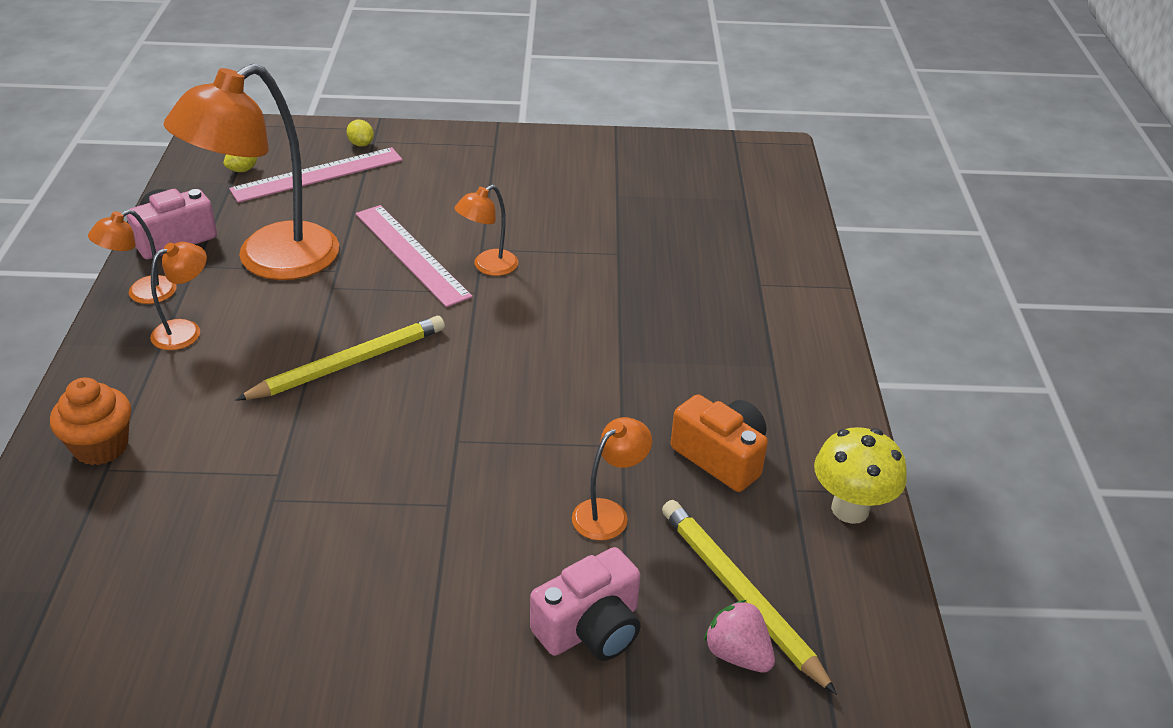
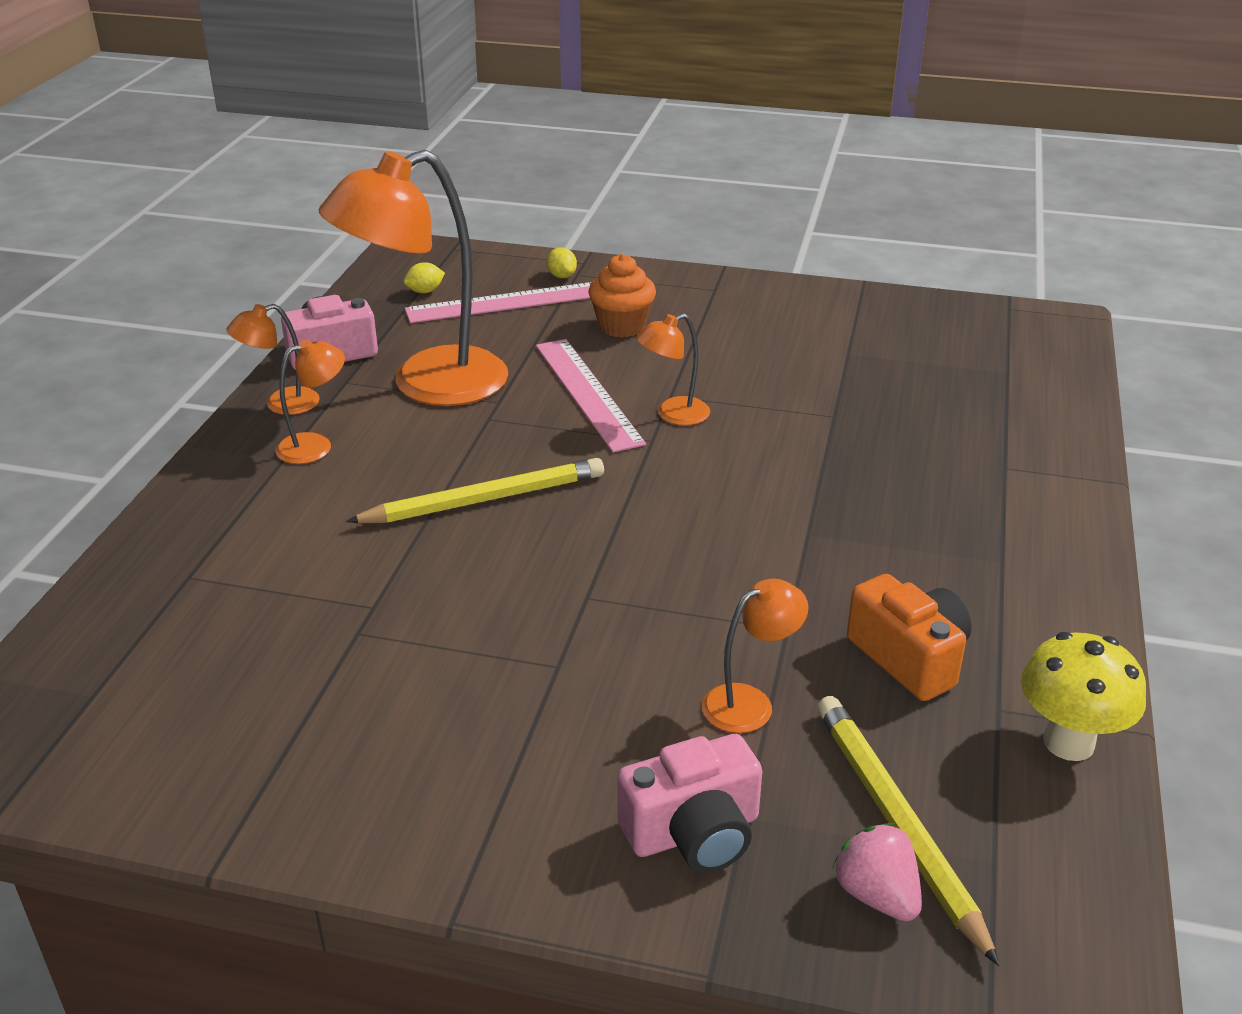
camera: 15 degrees right, 5 degrees down
(101, 447) = (190, 553): orange cupcake -> orange cupcake (622, 326)

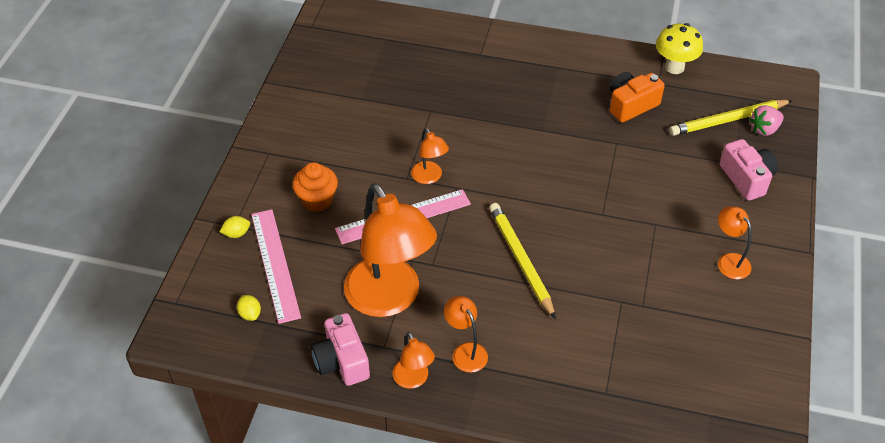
camera: 90 degrees left, 15 degrees up
(750, 703) = (668, 158): orange lamp -> orange lamp (729, 261)

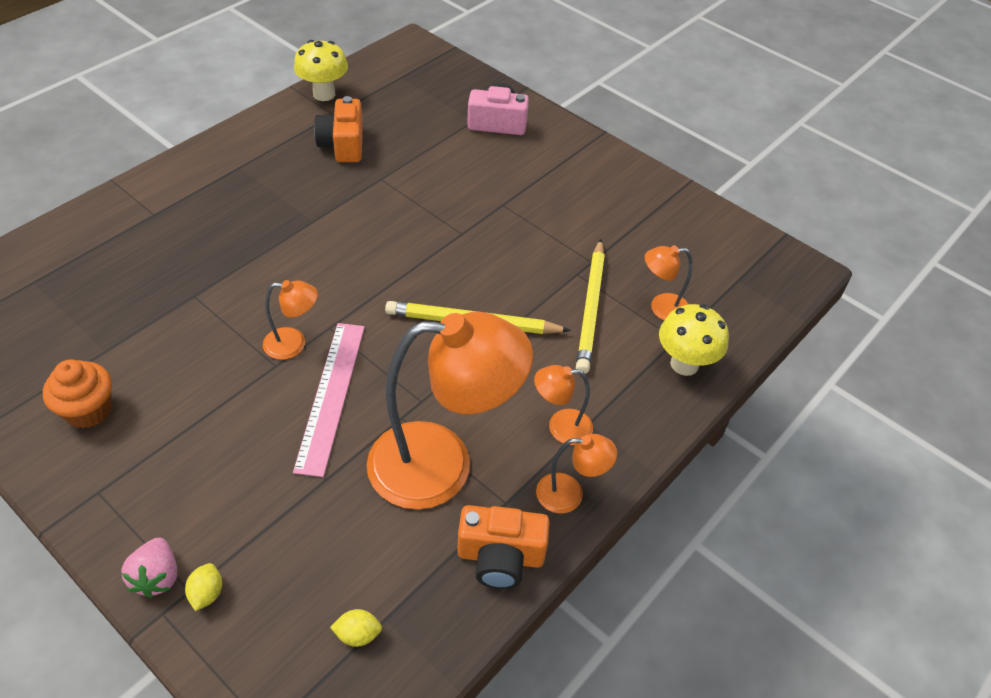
camera: 65 degrees left, 0 degrees up
(275, 264) = (297, 567): pink ruler -> none
(317, 200) = (230, 472): orange cupcake -> orange cupcake (89, 410)
(342, 361) = (500, 557): pink camera -> orange camera
(583, 407) = (684, 364): none -> yellow mushroom
(728, 120) = (421, 97): yellow pencil -> yellow pencil (591, 309)
(729, 261) = (580, 181): orange lamp -> orange lamp (661, 308)
(764, 129) = (451, 84): pink strawberry -> pink strawberry (157, 577)

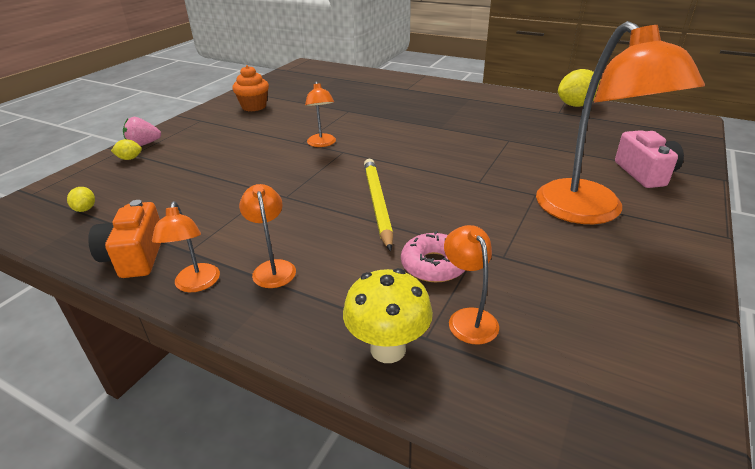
camera: 80 degrees right, 15 degrees down
(324, 94) = (576, 105): yellow mushroom -> yellow lemon
(331, 395) = (281, 163): pink ruler -> none
(343, 144) = (529, 121): orange camera -> none
(442, 465) = (225, 215): orange lamp -> orange lamp (589, 212)
(591, 309) = (434, 265): yellow pencil -> pink donut

